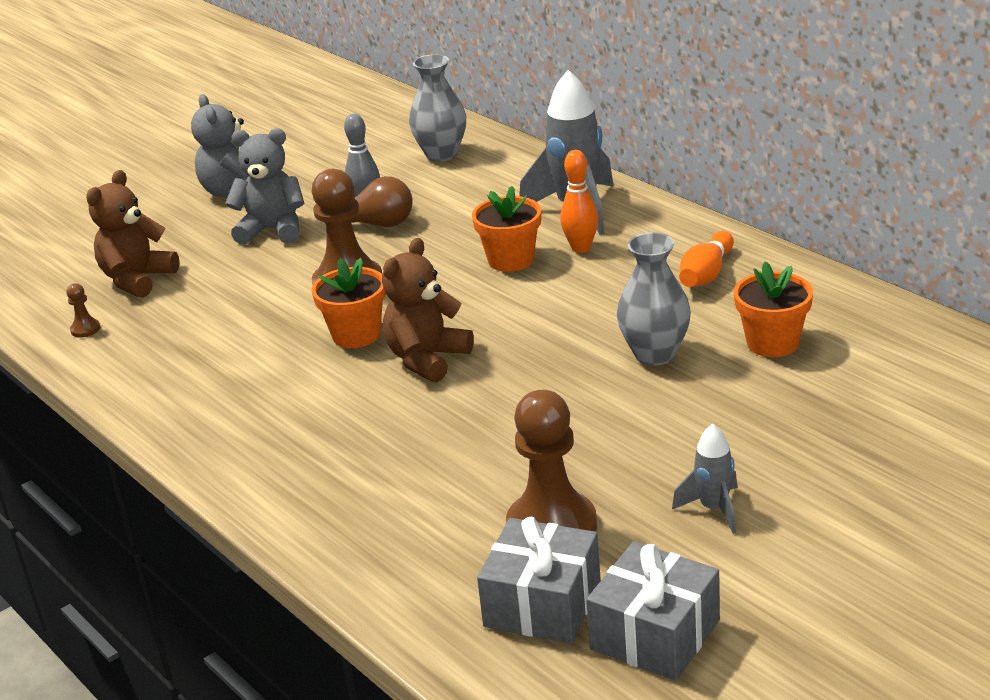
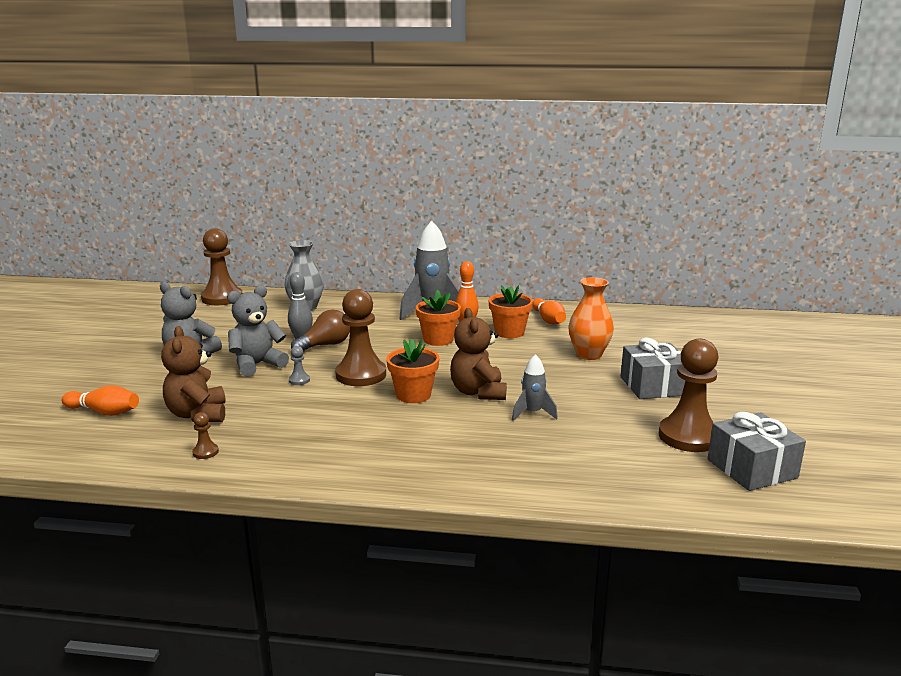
camera: 45 degrees left, 10 degrees down
(74, 245) = (104, 412): none -> orange bowling pin
(280, 268) = (299, 380): none -> grey pawn
(377, 109) = (222, 298): none -> brown pawn
(655, 354) = (588, 355): grey vase -> orange vase
(655, 634) = (819, 458): grey gift -> grey gift (653, 386)
(714, 509) = (737, 401): grey rocket -> grey rocket (532, 413)
(772, 343) = (630, 335): orange flower pot -> orange flower pot (509, 332)

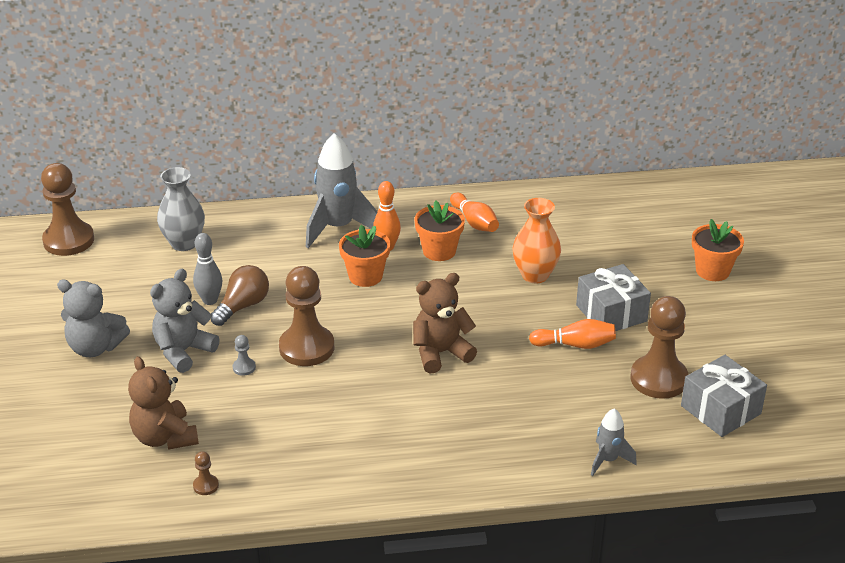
camera: 15 degrees left, 15 degrees up
(104, 412) = (60, 452): orange bowling pin -> orange bowling pin (575, 345)
(413, 395) = (376, 368): orange flower pot -> orange flower pot (712, 271)
(478, 392) = (440, 353): brown teddy bear -> brown teddy bear turned 90 degrees clockwise
(532, 413) = (505, 373): grey rocket -> grey rocket (608, 460)

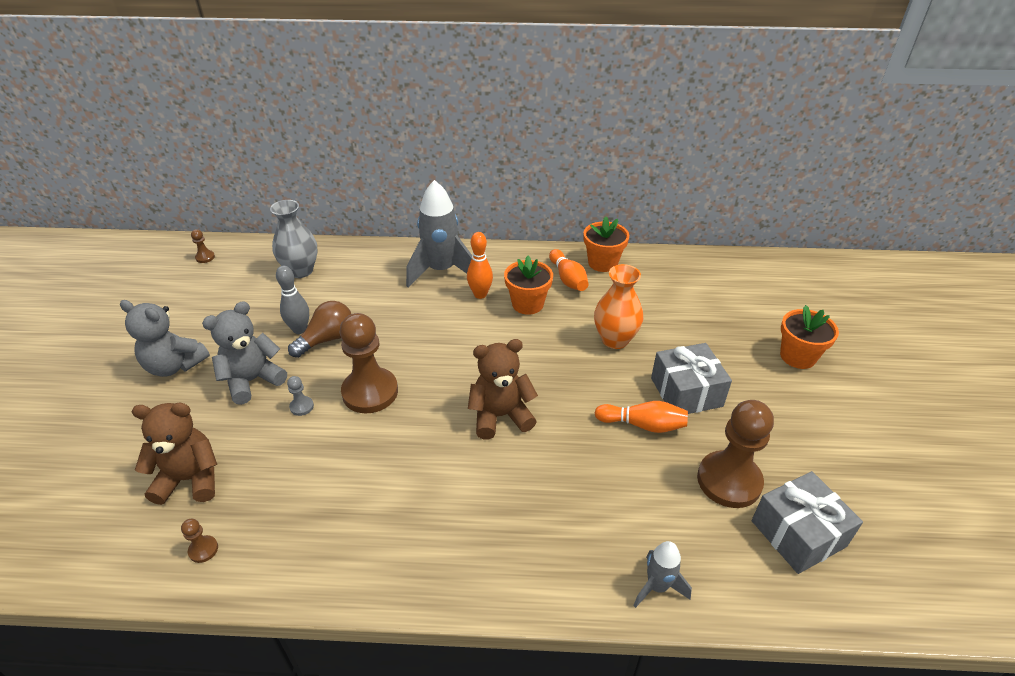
camera: 10 degrees right, 5 degrees up
(68, 240) = (205, 257): brown pawn -> brown pawn, size x0.41
(165, 437) = (190, 479): brown teddy bear -> brown teddy bear turned 105 degrees clockwise
(365, 276) = (451, 322): orange flower pot -> orange flower pot (602, 263)

